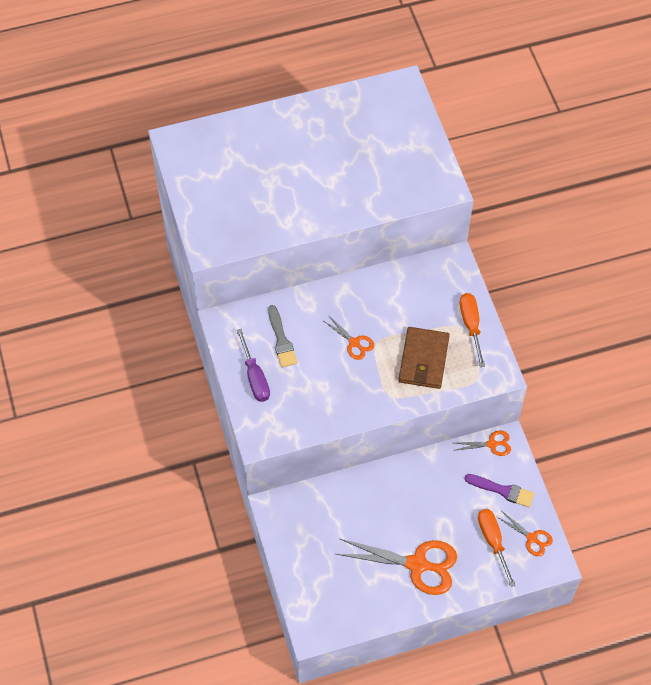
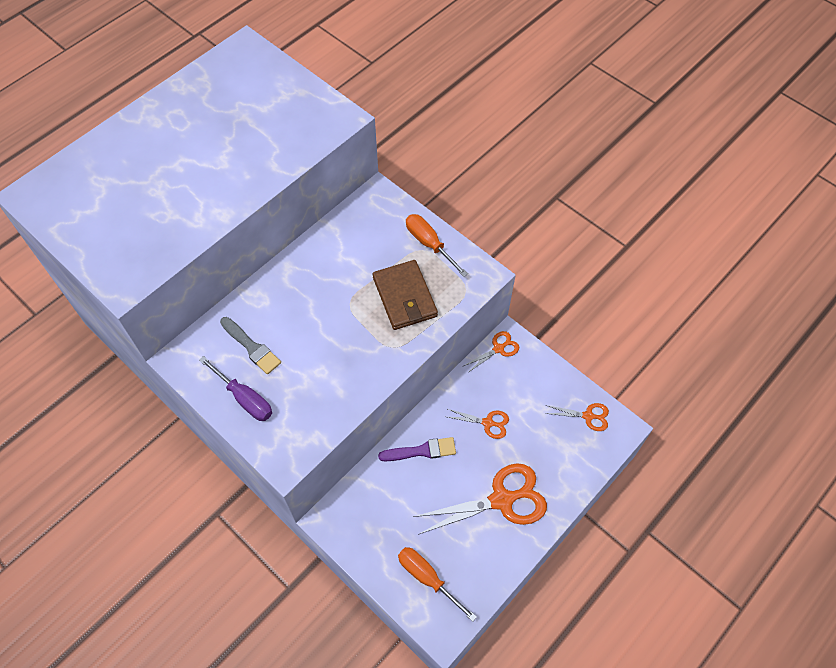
camera: 30 degrees left, 0 degrees up
(354, 343) = (327, 314): orange scissors -> orange scissors (488, 423)
(493, 541) = (555, 438): orange screwdriver -> orange screwdriver (427, 577)
(502, 490) = (534, 386): purple brush -> purple brush (421, 451)

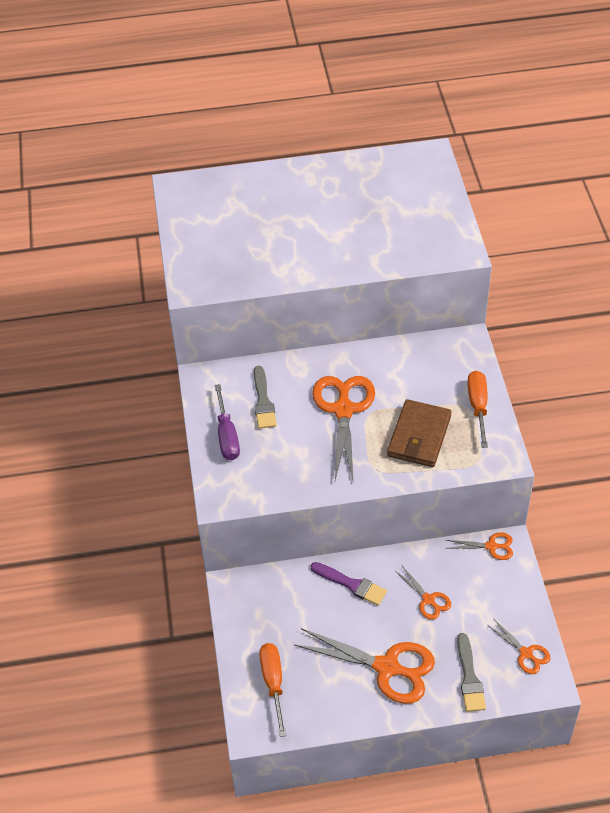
camera: 40 degrees right, 10 degrees down
(326, 312) = (343, 410): none -> orange scissors
(565, 464) = (469, 677): none -> grey brush

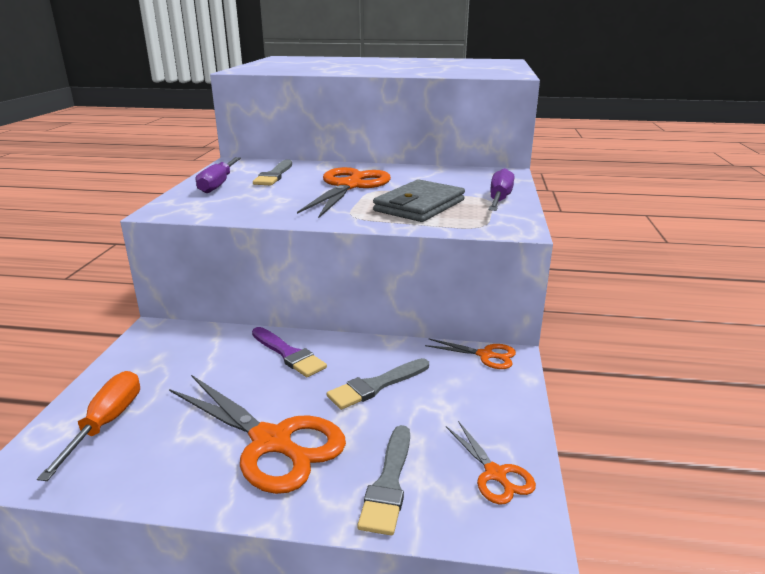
camera: 15 degrees right, 25 degrees down
(419, 436) = (419, 205): brown wallet -> grey wallet
(428, 599) = (376, 385): orange scissors -> grey brush
(478, 406) = (499, 199): orange screwdriver -> purple screwdriver

